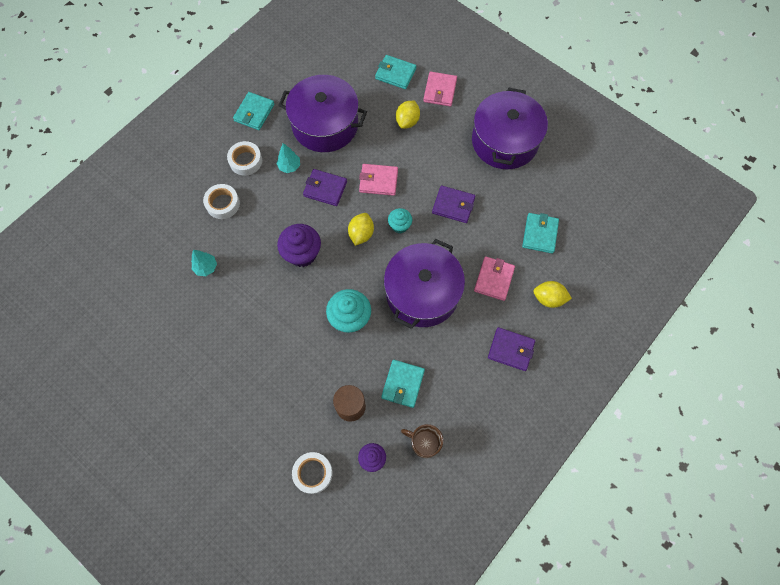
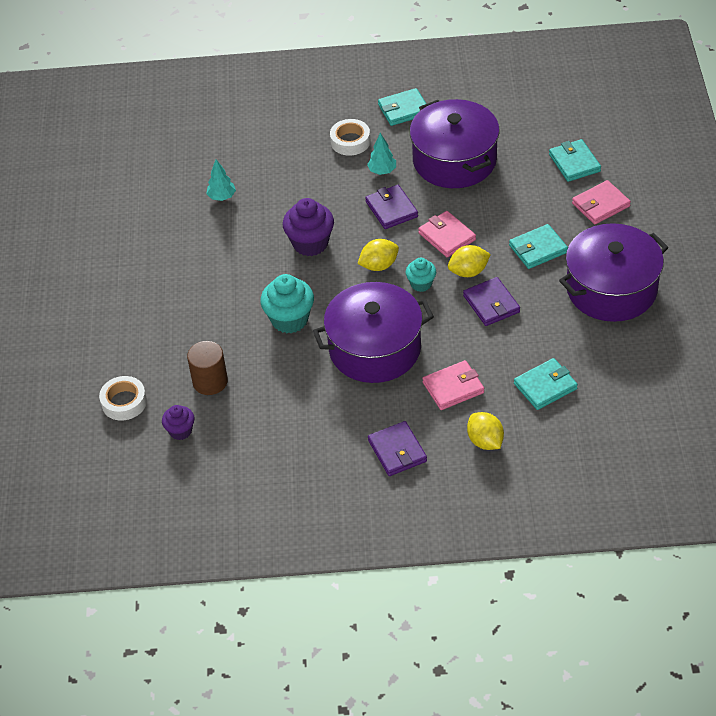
camera: 50 degrees right, 20 degrees down
(223, 204) = (292, 160): white tape -> none
(403, 384) = (271, 400): turquoise wallet -> turquoise wallet (538, 249)
(407, 121) = (535, 208): yellow lemon -> yellow lemon (468, 272)
(424, 443) = (235, 455): brown mug -> none

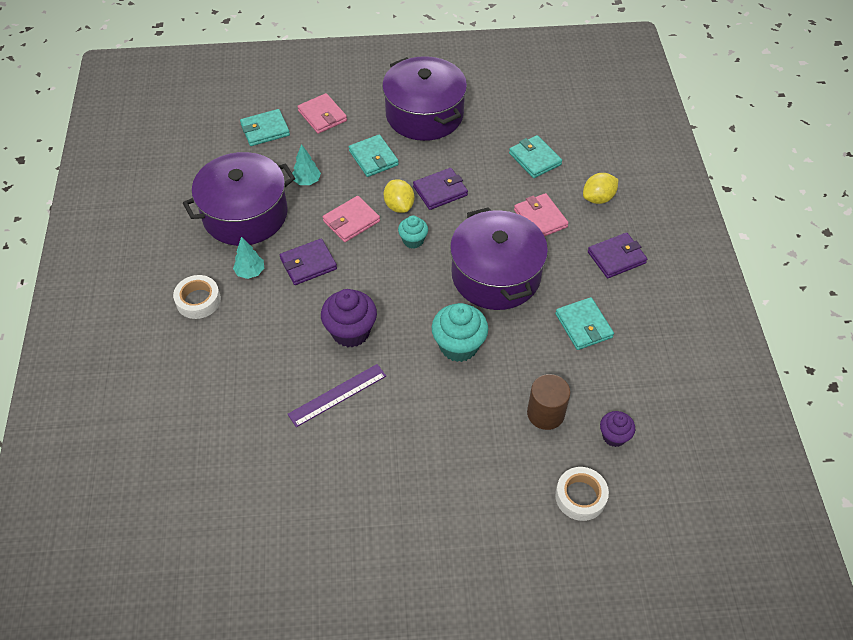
camera: 95 degrees left, 5 degrees up
(222, 197) = (267, 421): turquoise tree -> turquoise tree (307, 181)
(243, 238) = (337, 395): none -> purple ruler
(379, 265) = (386, 273): yellow lemon -> none
(403, 109) = (158, 255): turquoise wallet -> turquoise wallet (583, 326)

